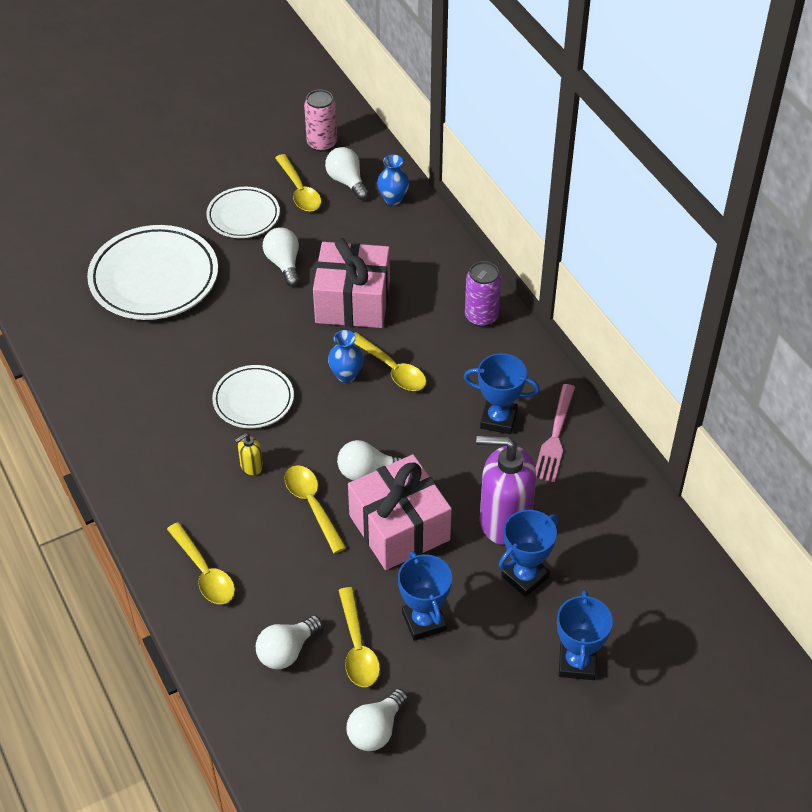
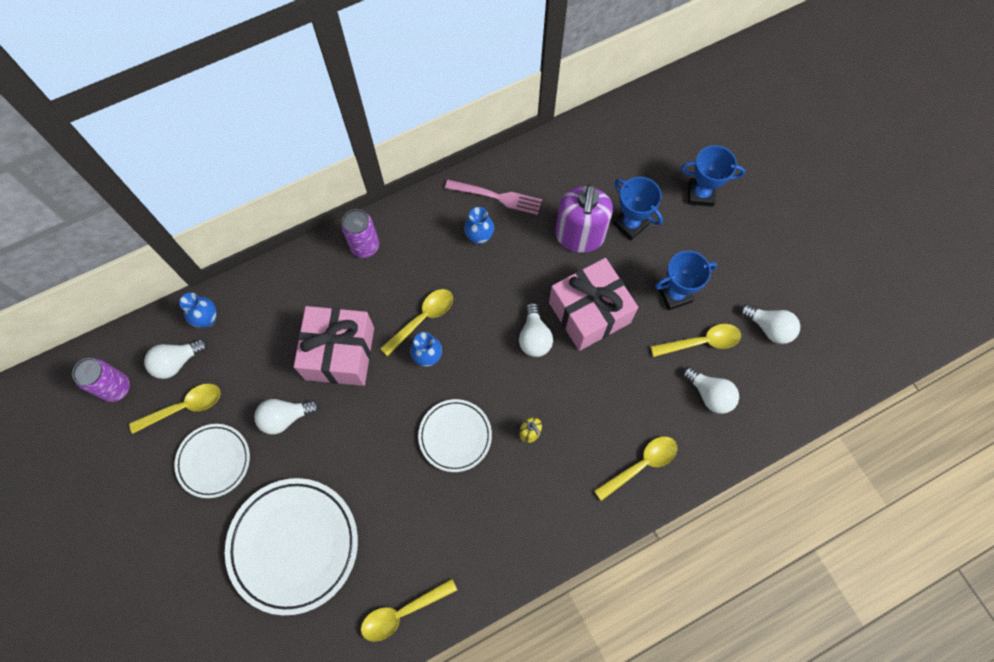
camera: 90 degrees left, 20 degrees up
(312, 505) = (570, 380): yellow spoon -> yellow spoon (403, 612)
(322, 143) = (116, 388): pink can -> purple can
(498, 419) = (479, 237): blue trophy -> blue vase

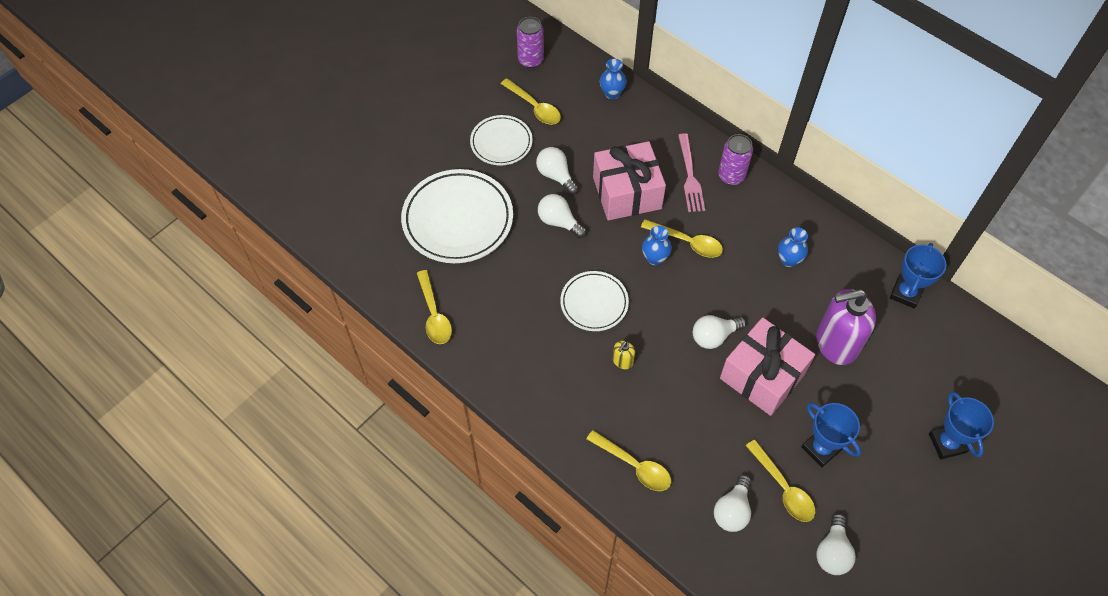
camera: 70 degrees right, 10 degrees down
(177, 362) = (568, 88): white light bulb -> white light bulb (559, 222)
(403, 612) = (434, 314): yellow spoon -> yellow spoon turned 150 degrees counterclockwise
(497, 197) = (837, 261): pink fork -> pink fork (690, 176)
(630, 224) = (874, 385): blue trophy -> blue trophy (905, 293)

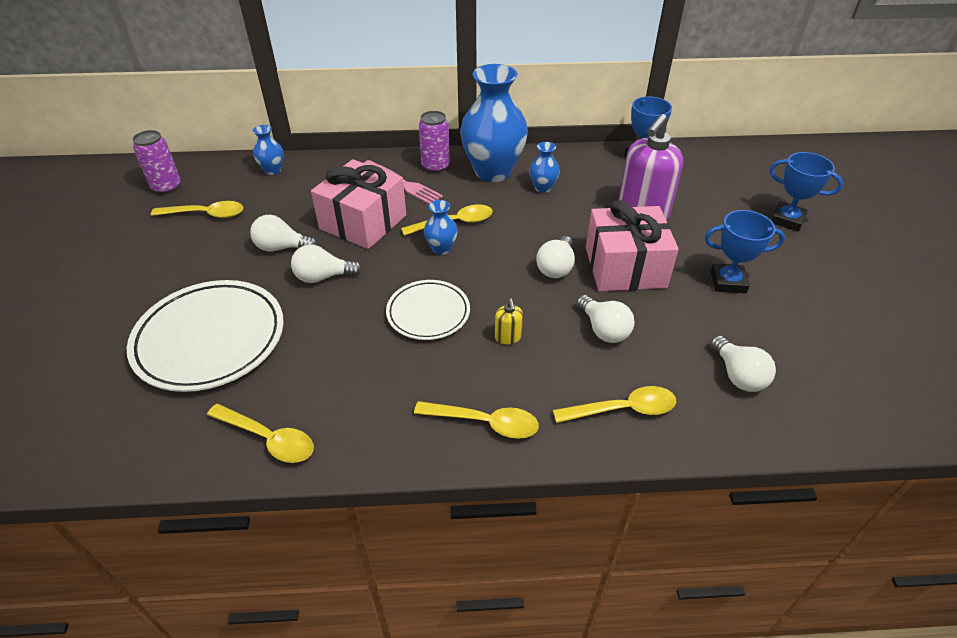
camera: 45 degrees left, 15 degrees down
(501, 143) = (197, 255): white plate -> none
(769, 214) = (493, 172): none -> blue vase
(783, 487) = (744, 328): yellow spoon -> yellow spoon (484, 423)
(832, 552) = (836, 342): white light bulb -> white light bulb (603, 330)

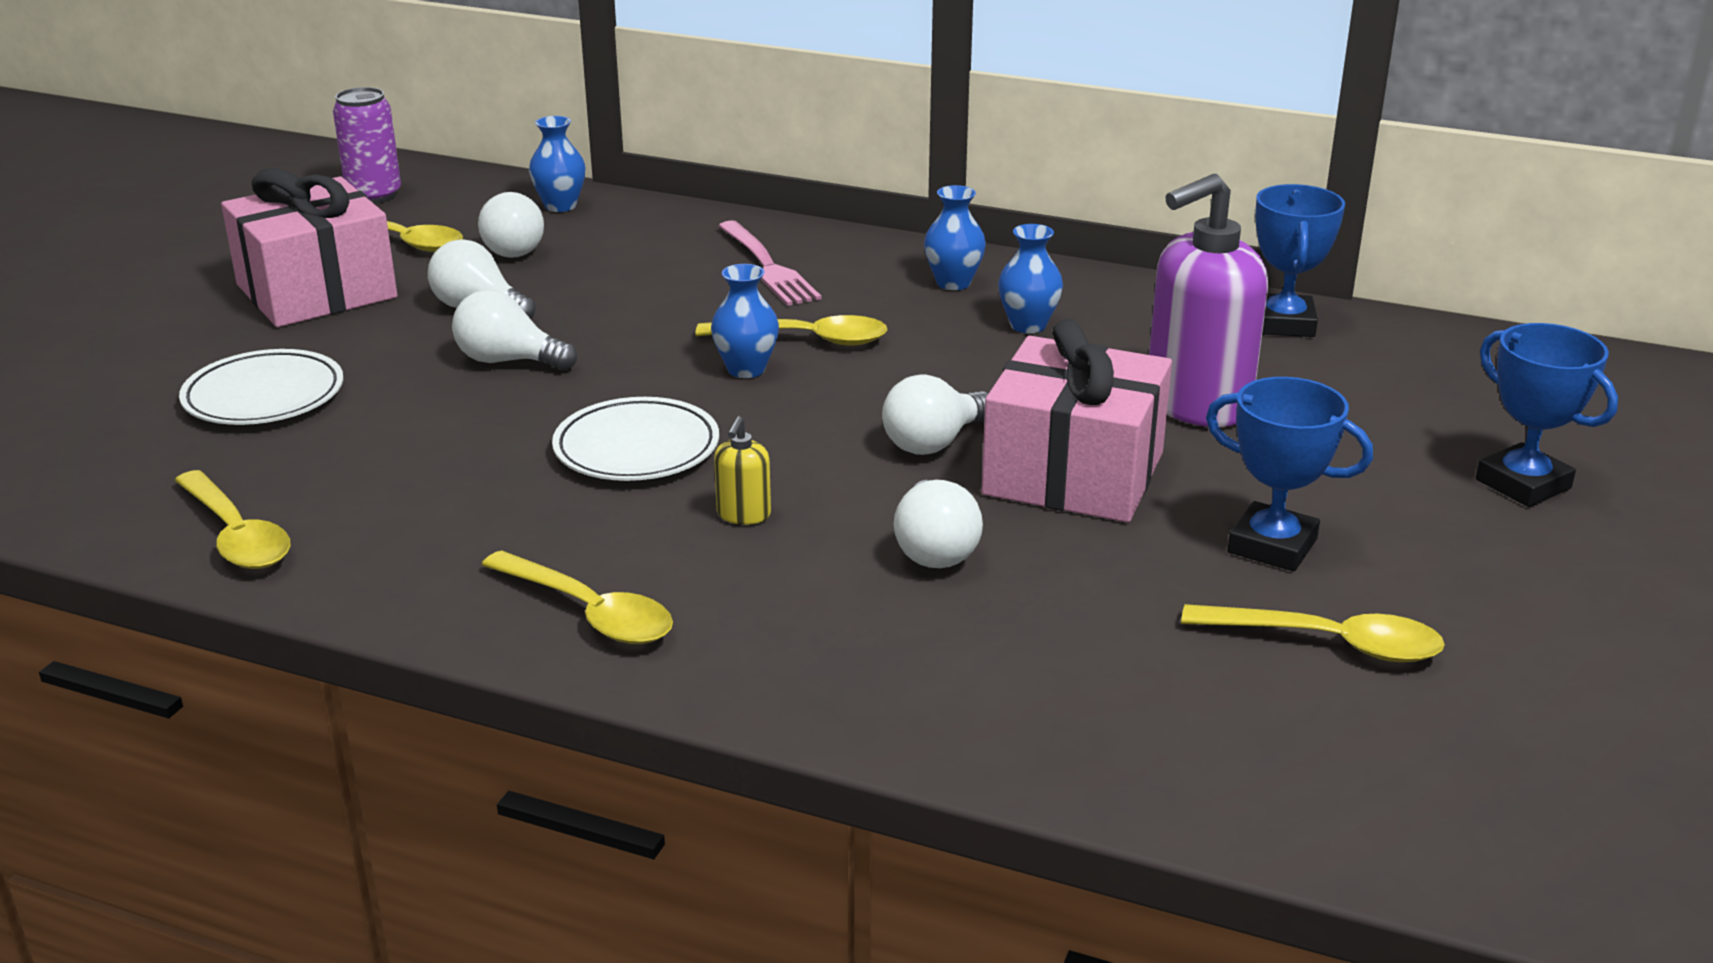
camera: 25 degrees right, 15 degrees down
(210, 339) = (264, 396): white plate -> white plate, size x0.59
(363, 222) = (645, 304): pink gift -> pink gift (316, 291)
(435, 166) = (851, 254): purple can -> none
(493, 172) = (953, 283): blue vase -> blue vase, size x0.45
(622, 409) = (853, 665): yellow spoon -> yellow spoon (1327, 643)
(738, 375) = (1138, 683): white light bulb -> white light bulb (518, 248)

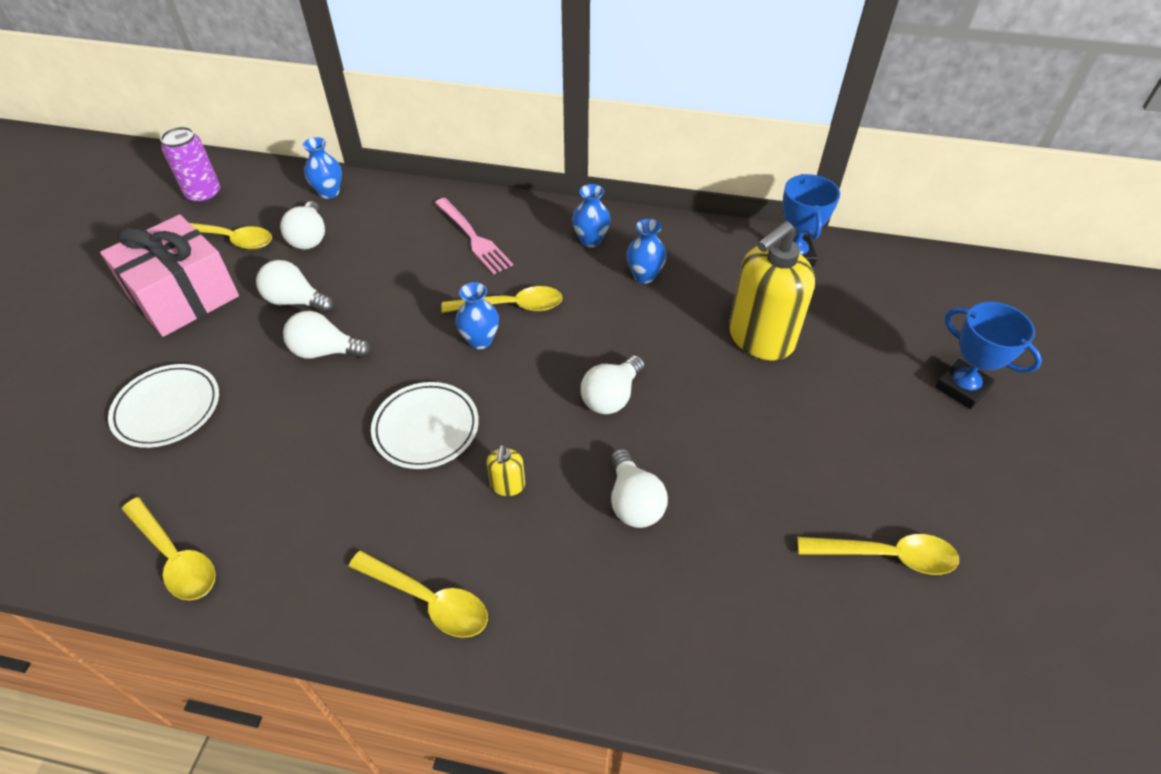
camera: 10 degrees left, 20 degrees up
(1073, 473) = (702, 415): pink gift -> none
(1196, 404) = (760, 338): purple soap dispenser -> yellow soap dispenser
(1272, 546) = (833, 467): blue trophy -> none

